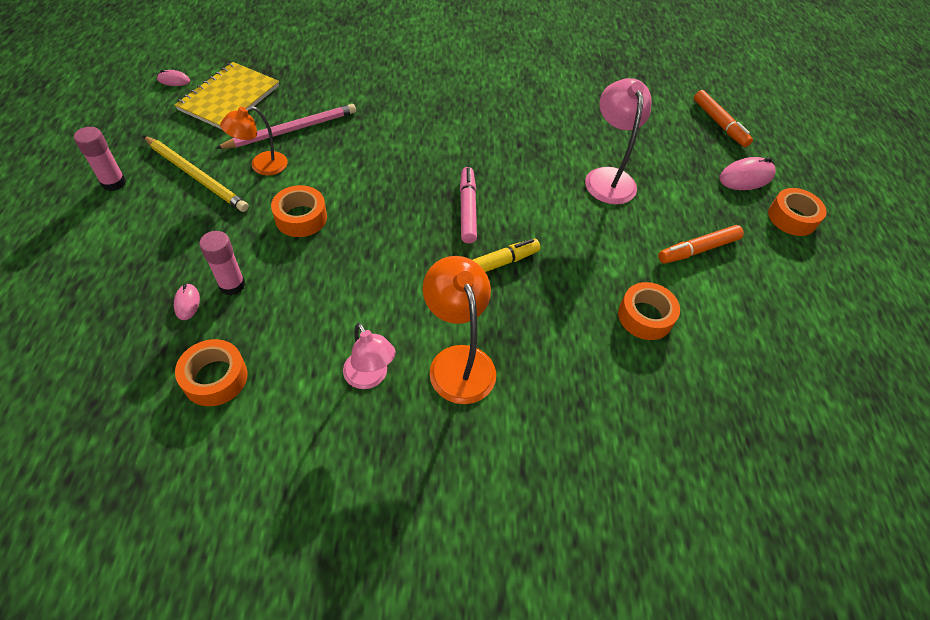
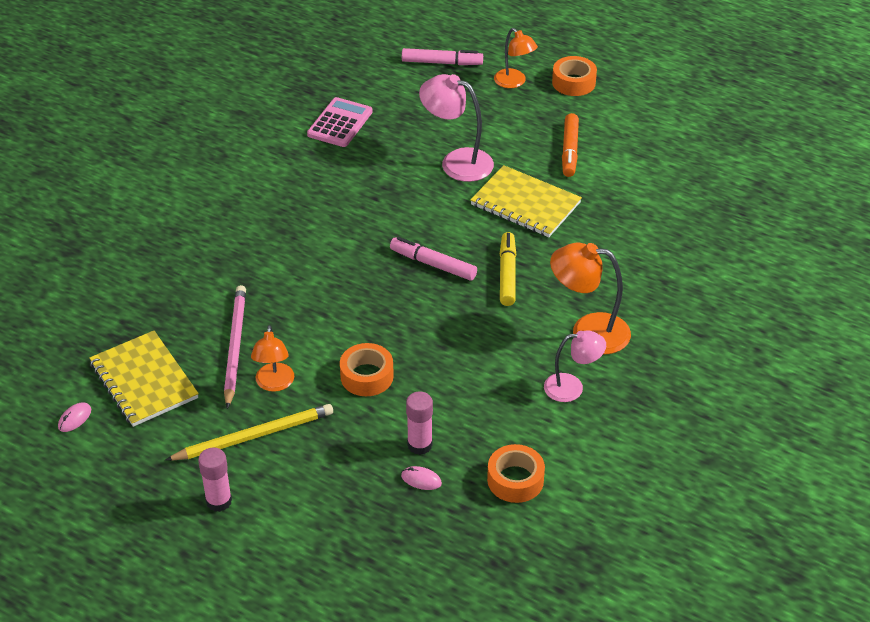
camera: 55 degrees left, 10 degrees down
(587, 94) = (340, 123): none -> pink calculator
(596, 244) = (525, 204): none -> yellow notebook
(645, 316) = (613, 212): orange tape -> none
(719, 124) = (442, 63): orange marker -> pink marker
(746, 177) = (514, 82): pink mouse -> orange lamp

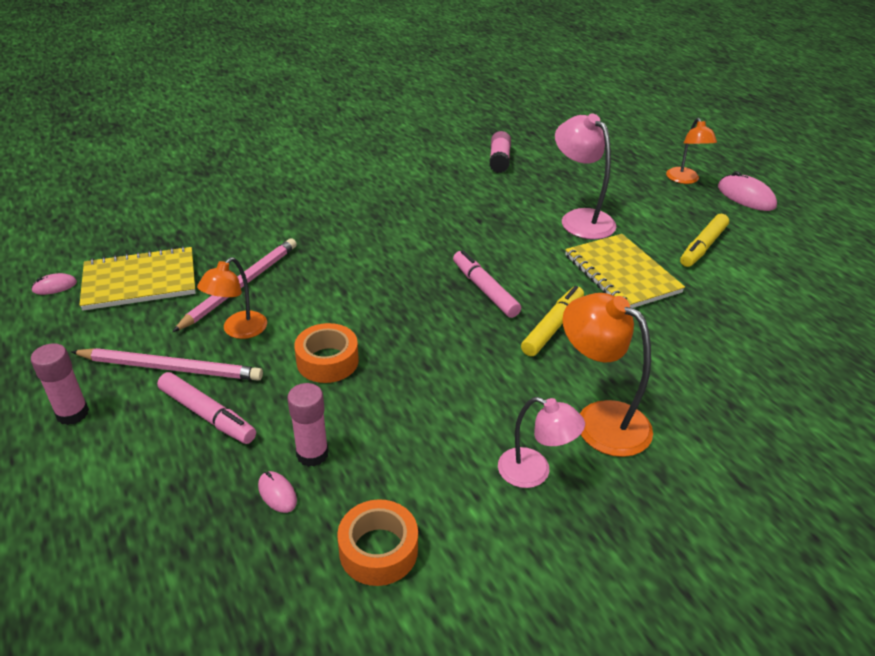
camera: 30 degrees right, 5 degrees down
(144, 381) = (140, 281): yellow notebook -> yellow notebook turned 75 degrees clockwise
(254, 436) = (171, 368): yellow pencil -> pink pencil
(340, 123) = (499, 160): pink calculator -> pink glue stick
(442, 63) = (627, 148): pink marker -> pink marker (207, 415)
(569, 150) = (702, 246): orange marker -> yellow marker
(573, 82) = (746, 197): orange tape -> pink mouse

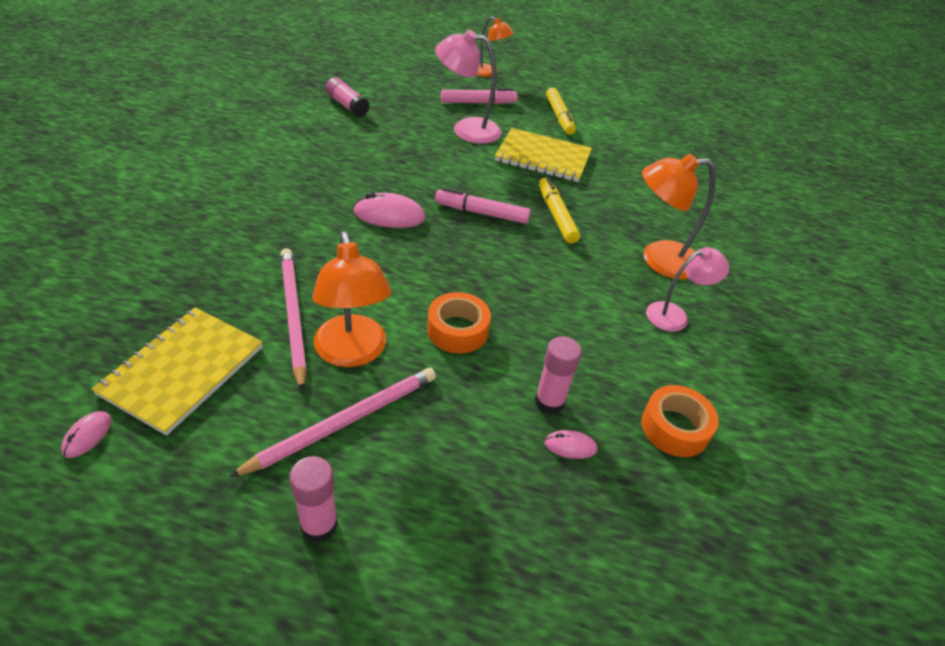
camera: 50 degrees left, 5 degrees up
(207, 415) = (436, 434): pink marker -> pink marker (478, 103)
(239, 330) = (352, 353): orange lamp -> orange lamp, size x1.53
(746, 197) = (536, 72): pink mouse -> pink mouse (389, 215)

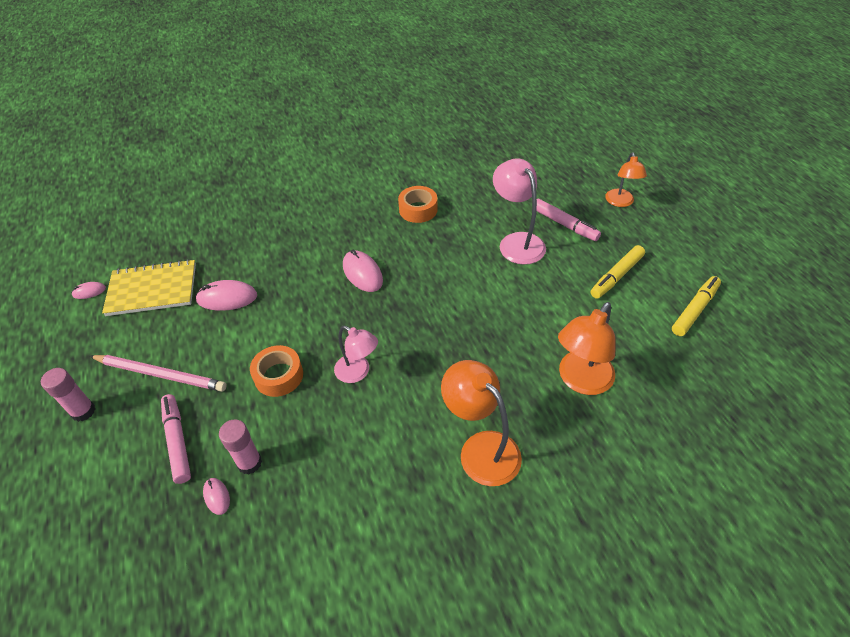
camera: 60 degrees right, 5 degrees up
(293, 315) = (227, 298): pink pencil -> pink mouse
(347, 106) = (463, 176): pink glue stick -> none
(352, 353) = (217, 342): orange lamp -> orange lamp (580, 381)
(481, 213) = (418, 312): pink marker -> pink marker (178, 441)
(543, 157) = (537, 302): yellow notebook -> none
(556, 215) = (465, 353): yellow marker -> yellow marker (695, 310)
(675, 315) = (416, 494): pink lamp -> pink lamp (358, 372)
(675, 428) = (280, 555): orange tape -> orange tape (418, 210)

